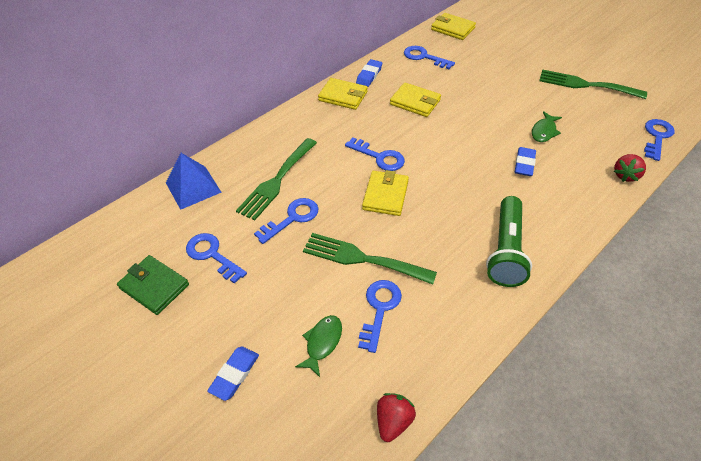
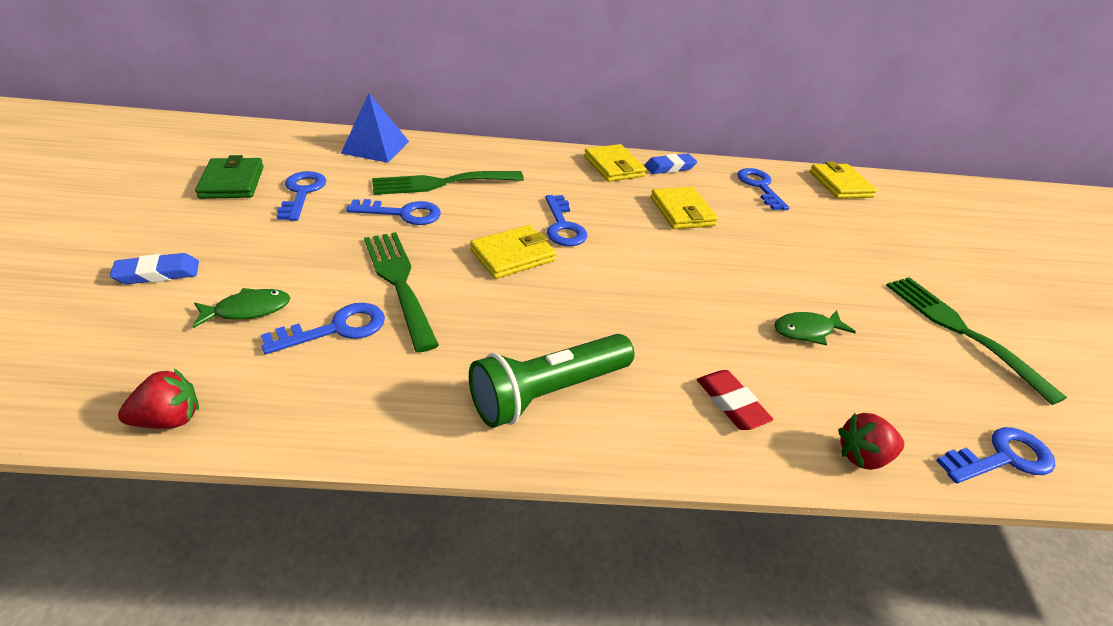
camera: 40 degrees right, 10 degrees down
(524, 164) = (721, 339): blue eraser -> none
(565, 192) = (731, 403): none -> red eraser

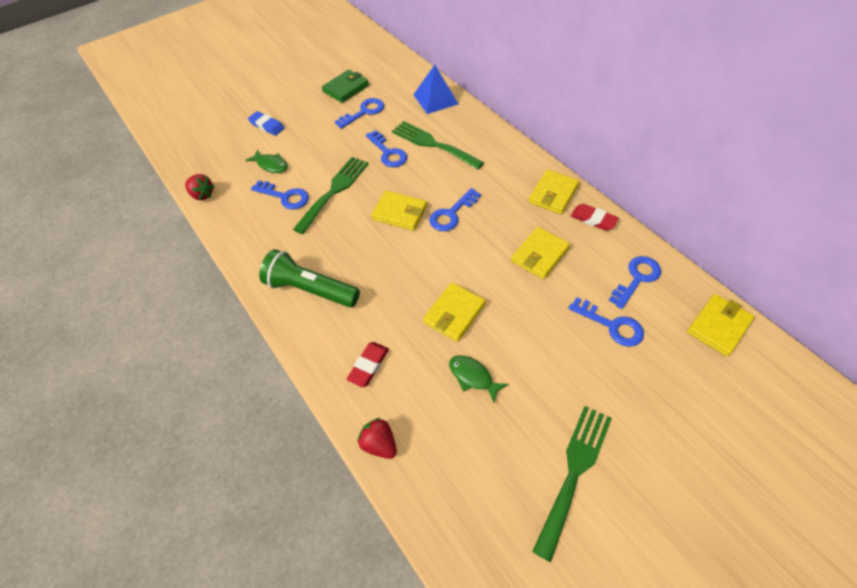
camera: 60 degrees right, 15 degrees up
(669, 167) = (593, 219): blue eraser -> red eraser
(708, 298) = (454, 313): none -> yellow wallet
(1002, 457) = (443, 525): blue key -> blue key (611, 325)

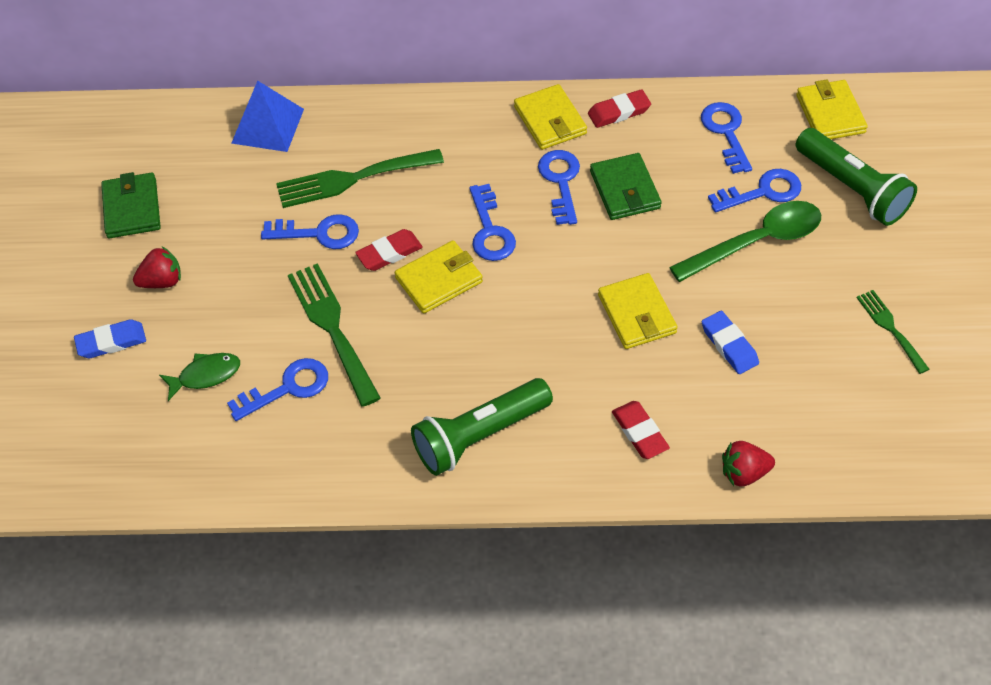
camera: 55 degrees left, 0 degrees up
(202, 195) = (183, 486): red strawberry -> red strawberry (162, 281)
(364, 112) = (208, 215): blue key -> blue key (560, 182)
(399, 184) = (389, 253): none -> red eraser
(473, 377) = (729, 345): green fish -> blue eraser
(539, 255) = (625, 190): yellow wallet -> green wallet
(568, 345) = (757, 242): none -> green spoon
(574, 472) = (890, 328): green fork -> green fork, size x0.58
(670, 376) = (852, 188): none -> green flashlight

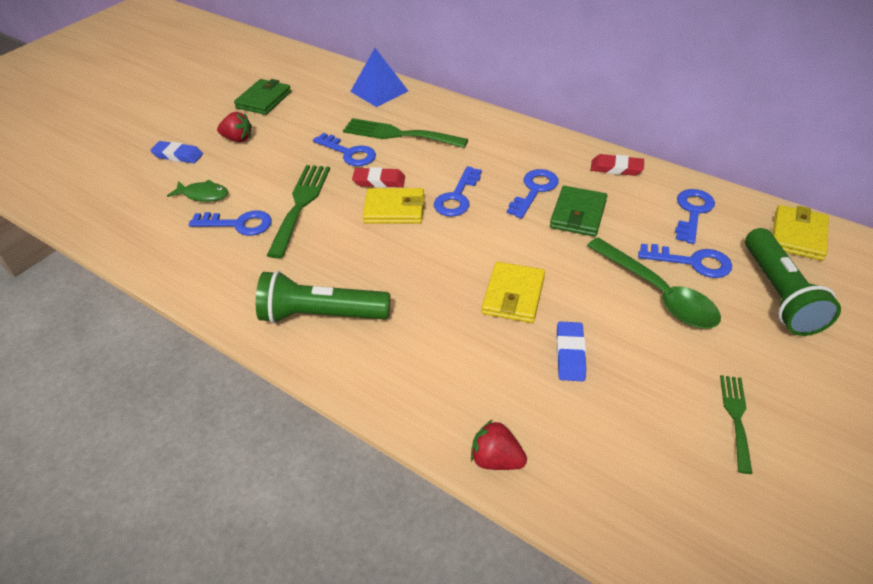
camera: 35 degrees right, 10 degrees down
(550, 120) = (560, 154): yellow wallet -> none
(640, 432) = (438, 378): red eraser -> none
(757, 242) = (658, 293): green spoon -> green spoon turned 45 degrees clockwise

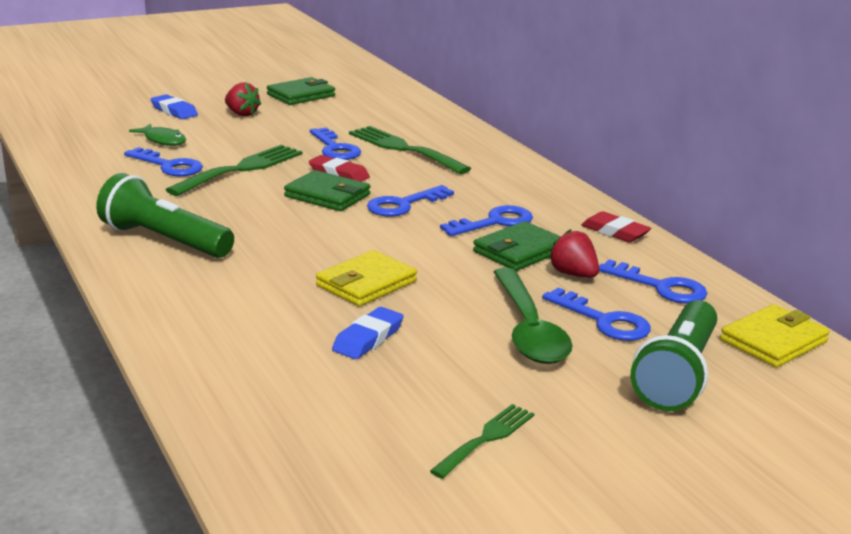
camera: 25 degrees right, 20 degrees down
(379, 91) = (425, 116): blue pyramid -> none
(394, 209) = (327, 196): yellow wallet -> green wallet
(496, 459) = (196, 377): red strawberry -> red strawberry (573, 274)
(692, 212) = (660, 287): blue key -> blue key turned 75 degrees clockwise

